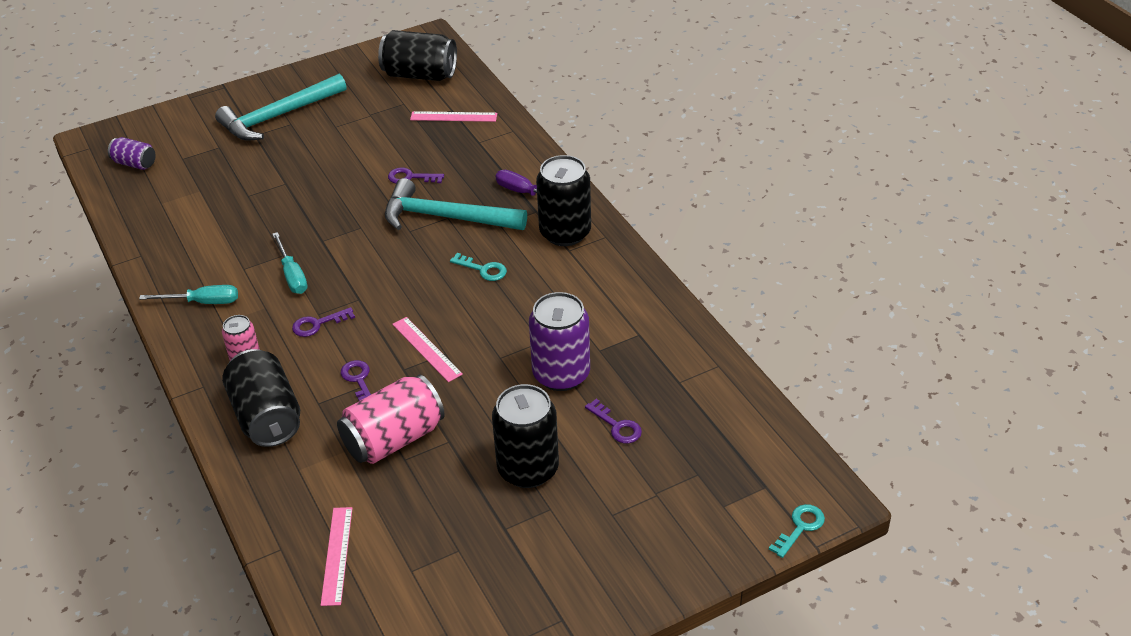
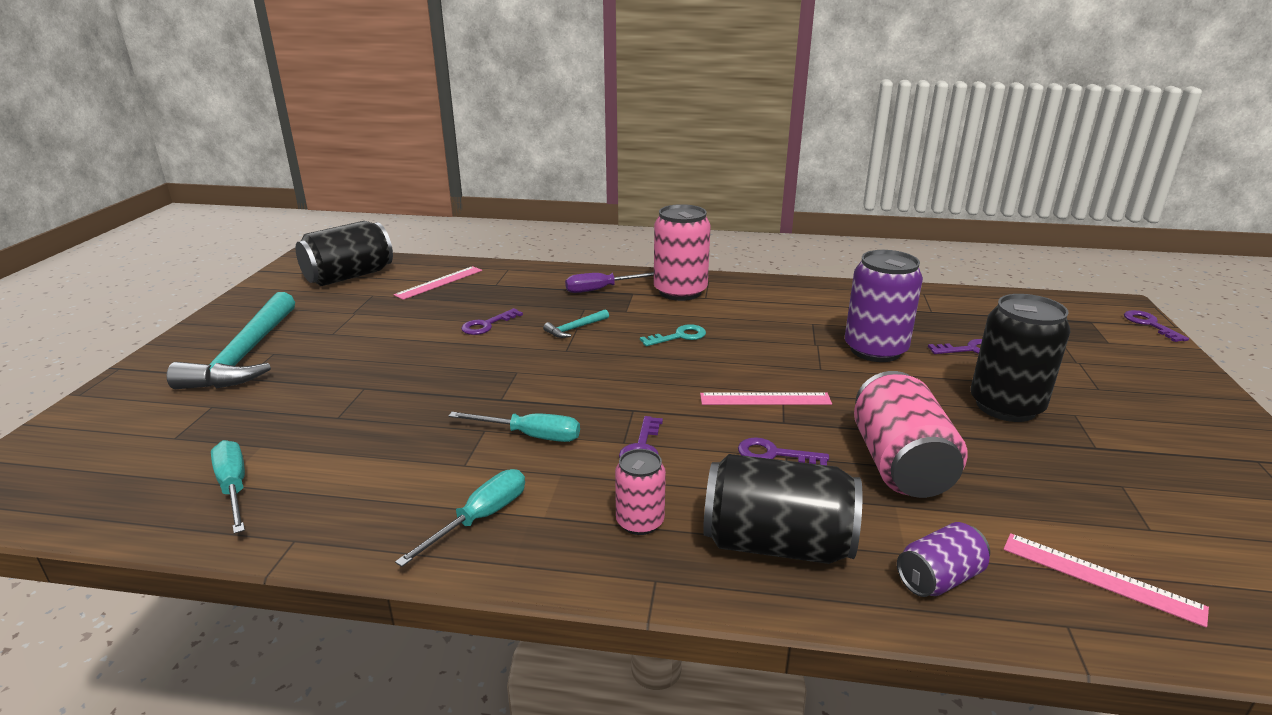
camera: 55 degrees left, 15 degrees down
(135, 163) = (100, 477): purple can -> purple can (939, 578)
(161, 209) = (234, 488): none -> turquoise screwdriver
(445, 217) = (574, 329): turquoise hammer -> turquoise hammer, size x0.41
(565, 233) = (680, 292): black can -> pink can
(800, 527) = (1149, 324): turquoise key -> purple key

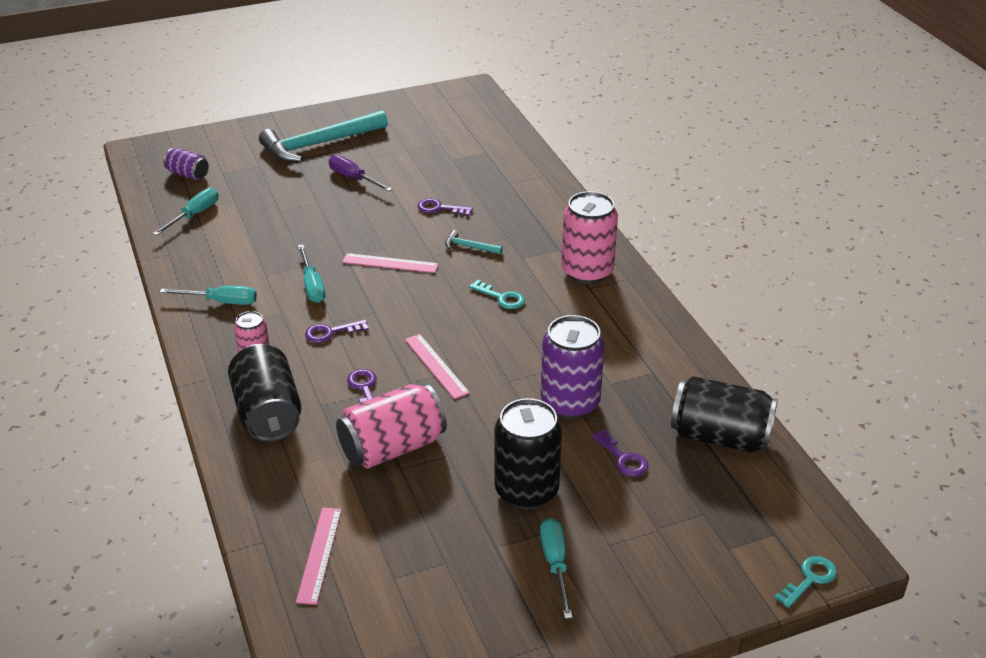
camera: 60 degrees right, 10 degrees up
(349, 276) = (459, 119): black can -> black can (720, 437)
(439, 282) = (488, 158): pink ruler -> pink ruler (390, 263)
(601, 289) = (551, 232): purple screwdriver -> purple screwdriver (353, 178)
(939, 578) = (275, 484): purple can -> purple can (188, 174)
(1127, 422) = (555, 564): none -> turquoise screwdriver
(1149, 324) = (810, 579): purple key -> turquoise key

